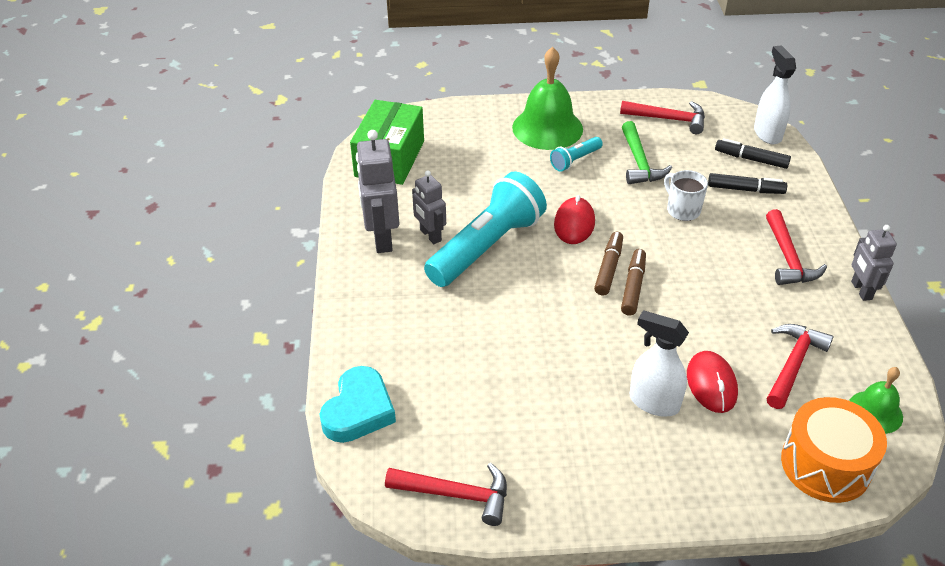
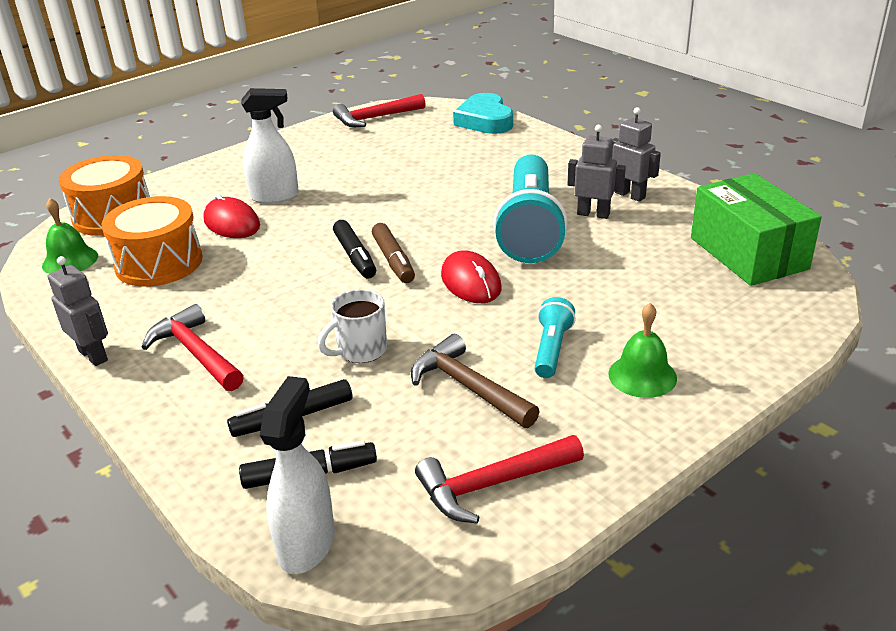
camera: 145 degrees right, 10 degrees down
(382, 238) = (630, 195): grey robot -> grey robot, size x0.62
(547, 128) = (642, 375): green bell -> green bell, size x0.56
(633, 287) = (355, 256): brown marker -> black marker
(639, 162) = (468, 387): green hammer -> brown hammer
(682, 210) = (360, 350): white mug -> white mug turned 120 degrees clockwise
(767, 133) = (307, 544): white spray bottle -> white spray bottle turned 120 degrees counterclockwise
(793, 364) = (159, 263): red hammer -> orange drum

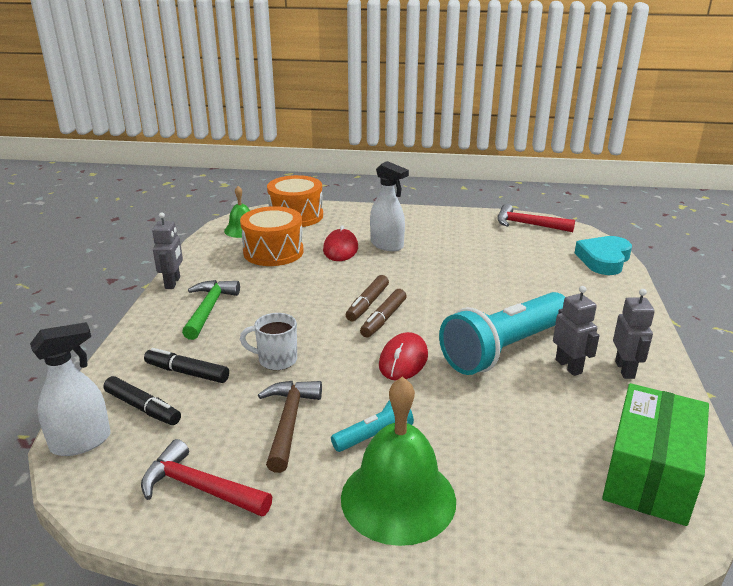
camera: 45 degrees right, 5 degrees down
(196, 353) = (209, 309): red hammer -> green hammer
(355, 256) = (367, 304): black marker -> brown marker
(642, 375) = (398, 498): green bell -> green bell, size x1.79

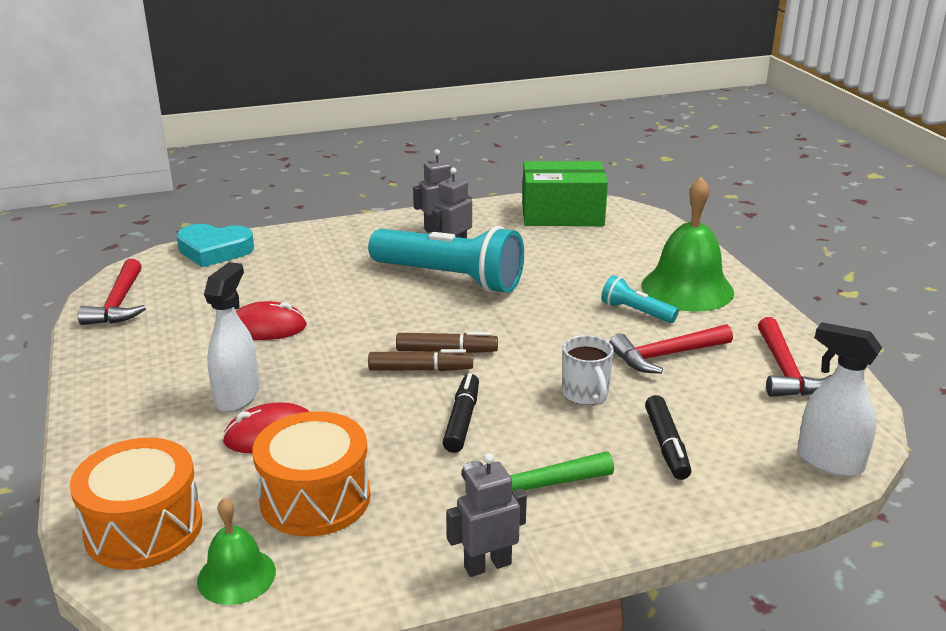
camera: 115 degrees left, 0 degrees up
(143, 408) = (746, 447): black marker -> black marker (462, 420)
(289, 422) = (666, 355): brown hammer -> red hammer
(403, 360) = (515, 323): red mouse -> red mouse (267, 327)

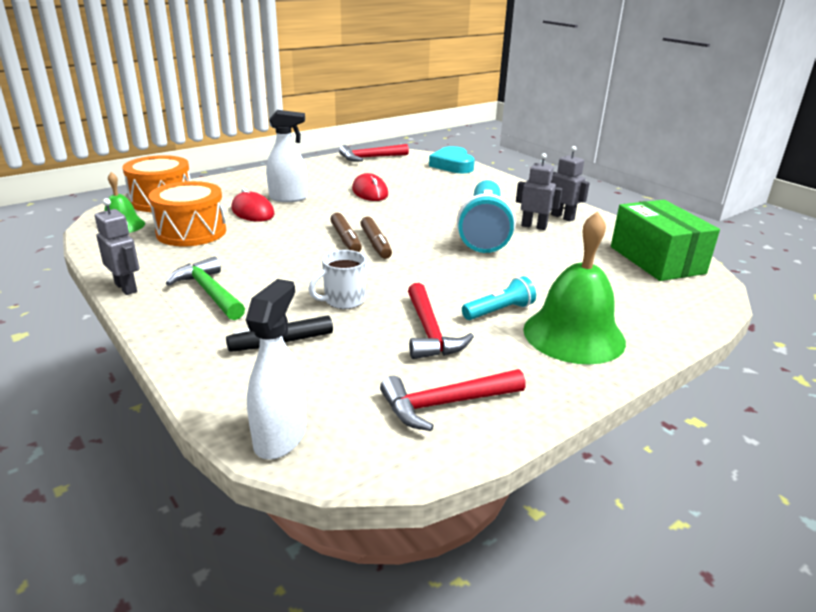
camera: 70 degrees right, 0 degrees up
(462, 420) = (287, 260): black marker -> none
(636, 312) = (499, 311): turquoise flashlight -> turquoise flashlight turned 45 degrees clockwise
(666, 355) = (429, 332): red hammer -> red hammer turned 150 degrees counterclockwise

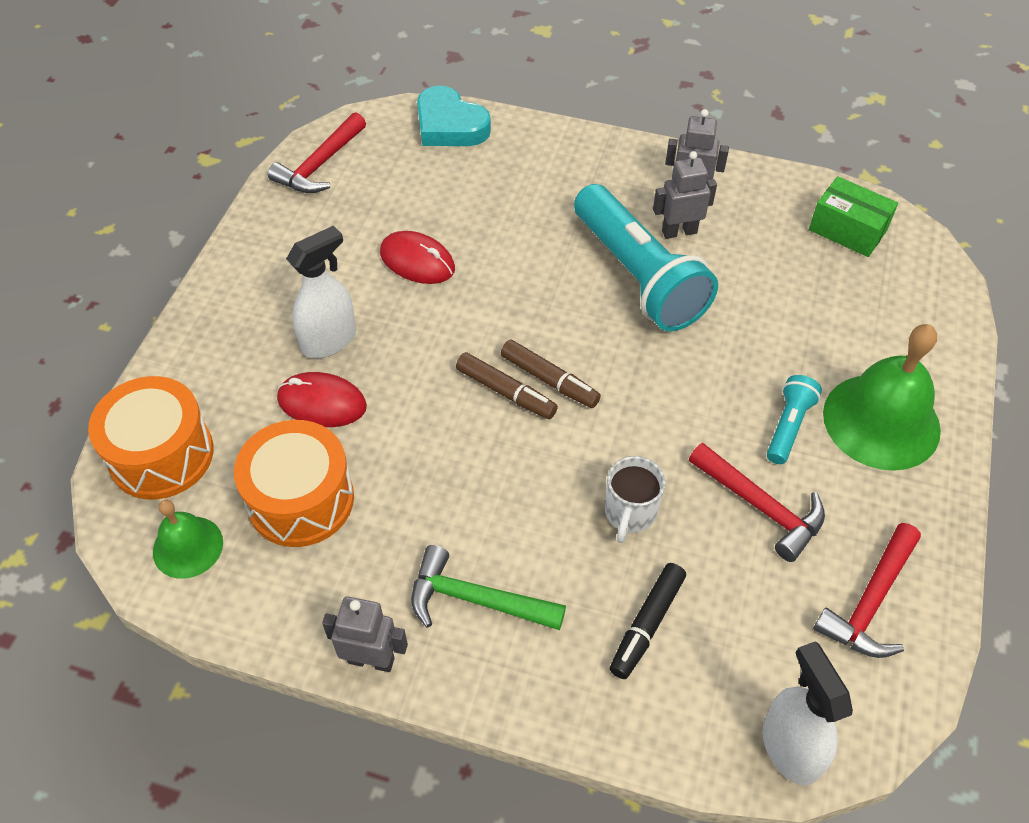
camera: 35 degrees left, 25 degrees up
(656, 260) = (847, 230): green box -> green box, size x0.65

